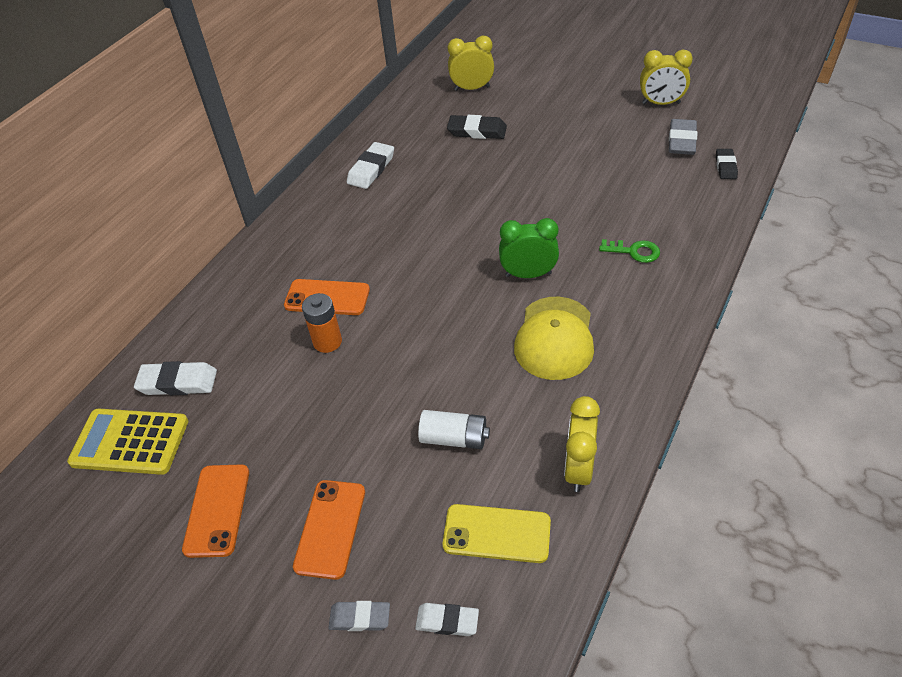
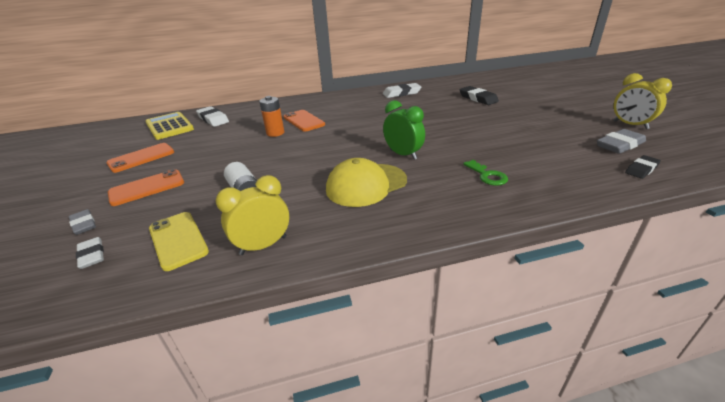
camera: 45 degrees right, 15 degrees down
(472, 88) = (503, 85): yellow clock -> none

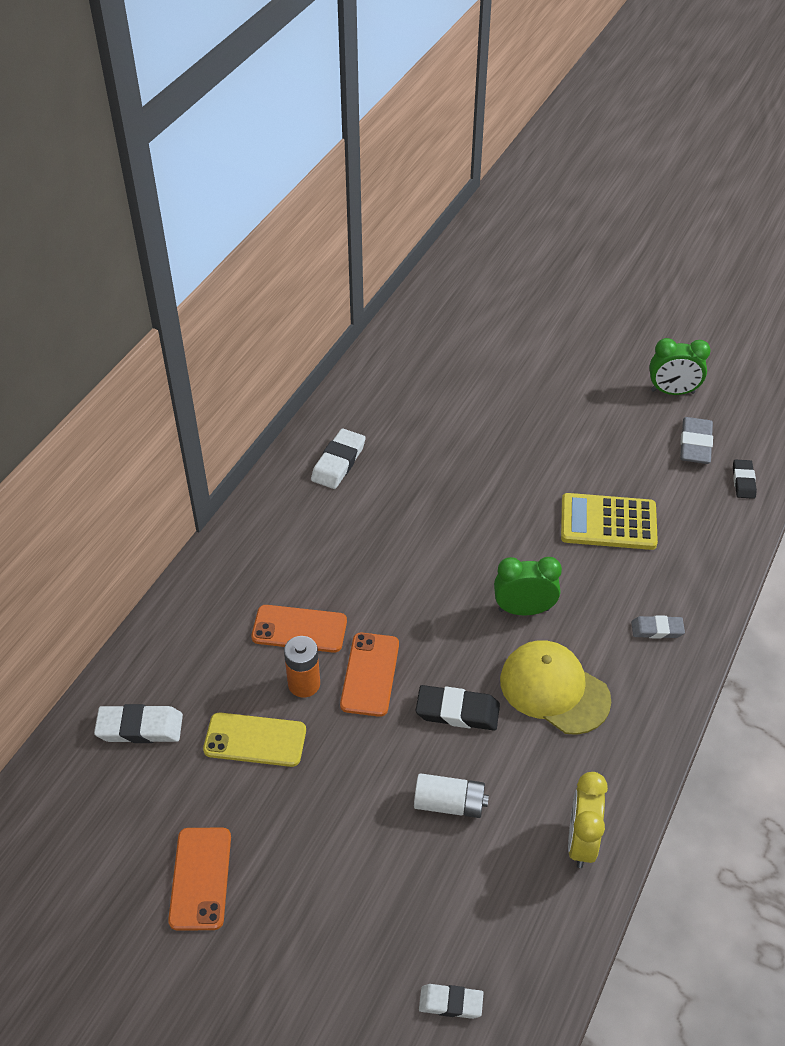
camera: 50 degrees left, 15 degrees up
(84, 224) = (361, 998): grey eraser -> grey eraser (657, 629)
(147, 188) = (324, 902): orange phone -> orange phone (370, 674)
(169, 126) = (95, 797): yellow calculator -> yellow calculator (608, 522)
(178, 240) = (498, 911): yellow phone -> yellow phone (255, 740)
(366, 185) = (554, 689): yellow cap -> yellow cap turned 120 degrees clockwise
(478, 98) = (460, 417): black eraser -> black eraser (457, 711)
(487, 175) = (640, 586): green key -> none
(630, 125) = (672, 392): yellow clock -> green clock

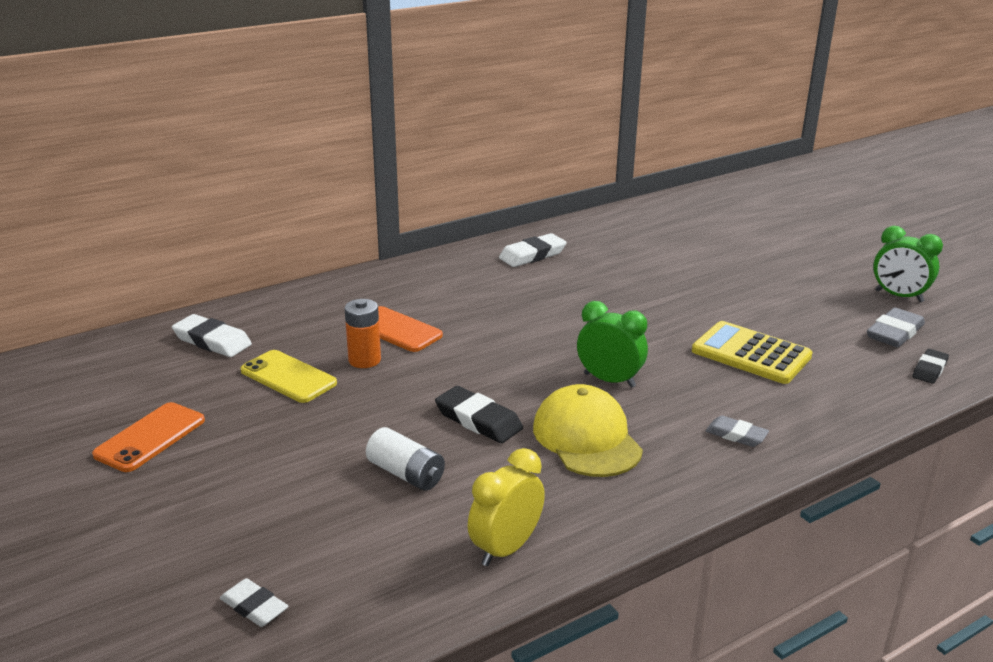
camera: 30 degrees right, 20 degrees down
(370, 674) = (426, 373): orange phone -> none

